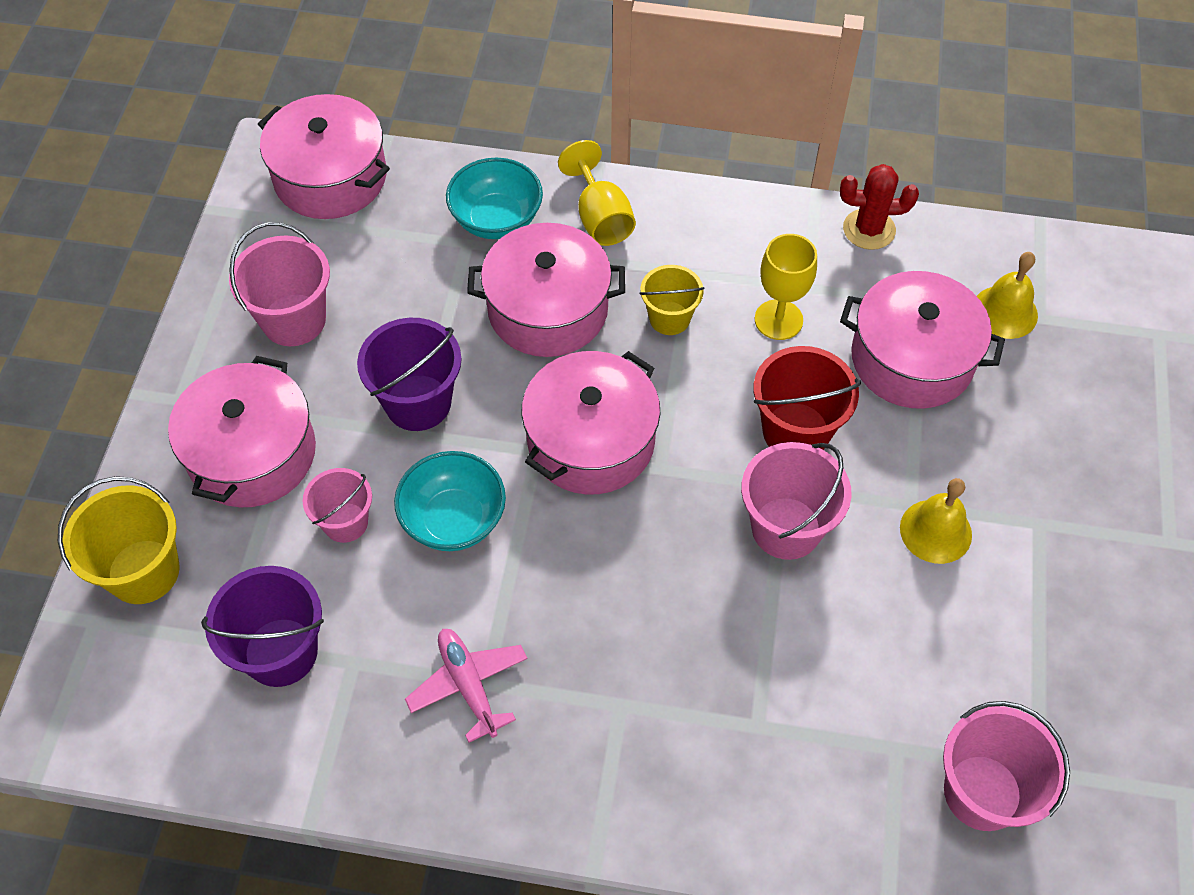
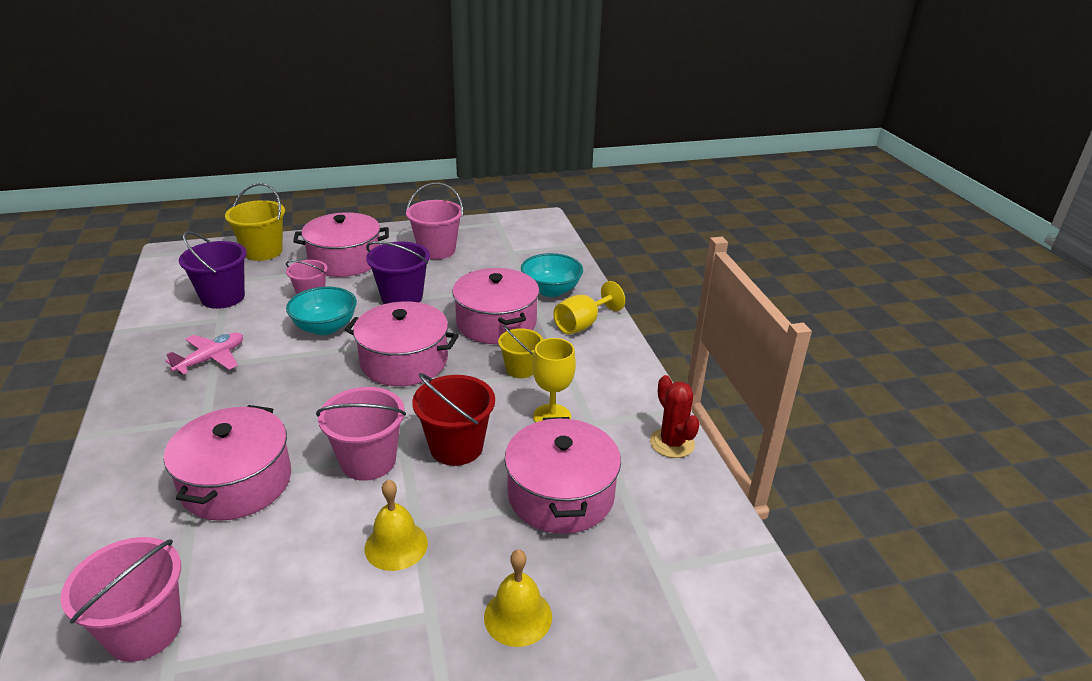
camera: 65 degrees right, 25 degrees down
(330, 177) = (539, 237): pink pot -> pink pot (236, 482)
(1004, 312) = (649, 543): yellow bell -> yellow bell (518, 616)

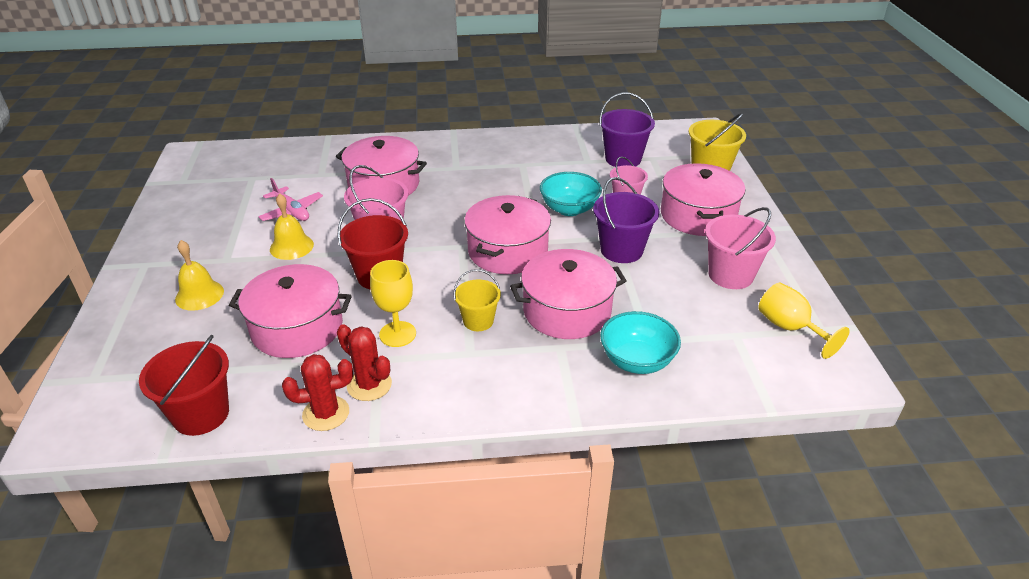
camera: 100 degrees right, 5 degrees up
(144, 630) = (281, 169): pink bucket -> none
(211, 359) = (530, 162): pink plane -> pink plane (291, 211)
(582, 324) = (556, 378): yellow goblet -> yellow goblet (789, 328)
(626, 423) = (369, 385): none -> red cactus
(712, 535) = (201, 414): none -> red bucket

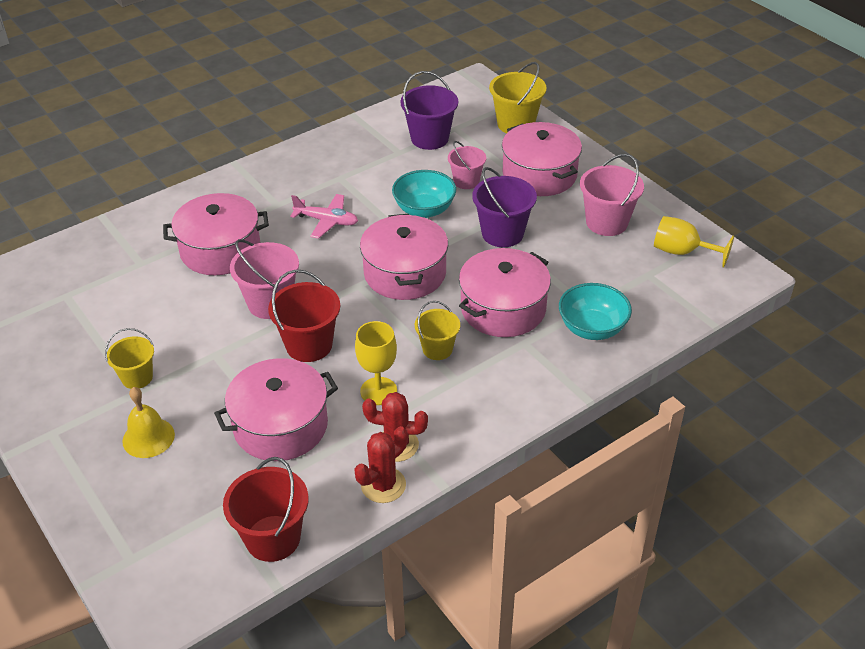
camera: 30 degrees left, 5 degrees up
(237, 250) = (137, 377): none -> yellow bucket
(291, 211) = (152, 315): pink plane -> pink plane (326, 221)
(291, 246) = (191, 351): yellow bell -> none

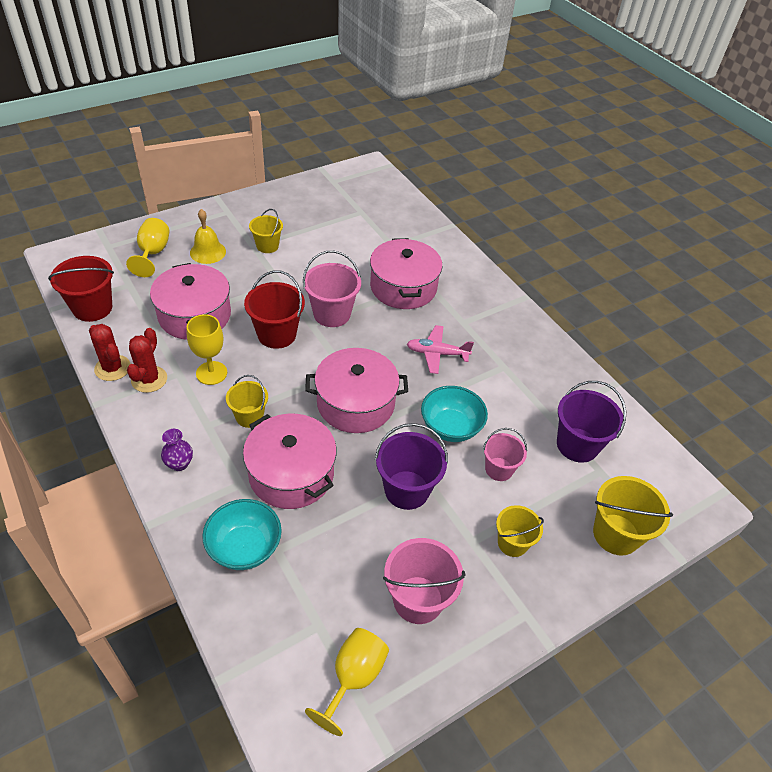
camera: 90 degrees right, 5 degrees up
(149, 499) = (153, 253): none -> yellow goblet
(326, 221) = (437, 353): pink plane -> pink plane turned 75 degrees clockwise
(511, 392) = (179, 464): none -> purple vase
(539, 175) = (512, 543): pink pot -> yellow bucket

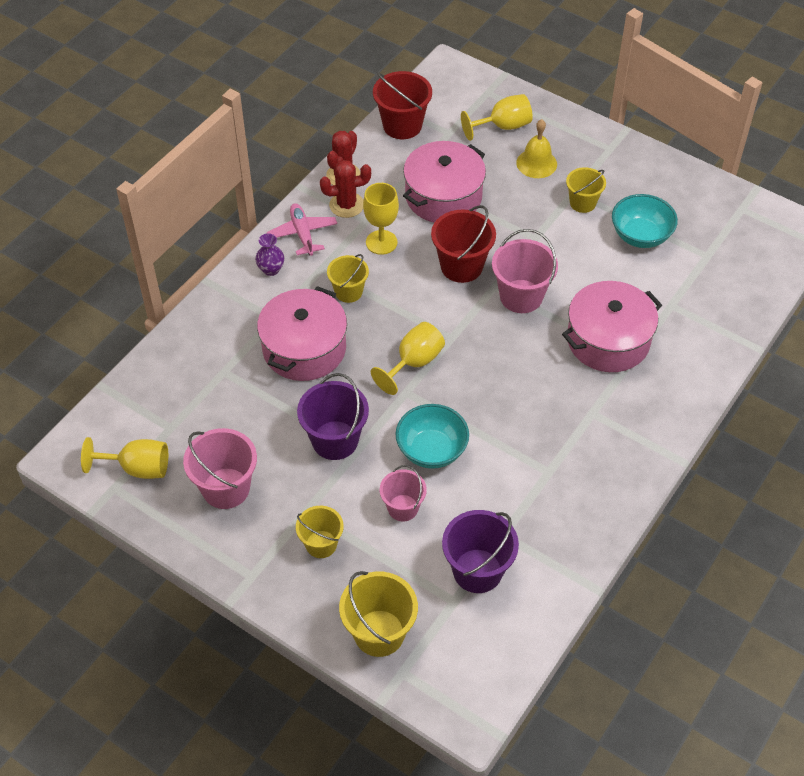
camera: 70 degrees right, 5 degrees up
(244, 547) = (215, 349): turquoise bowl -> turquoise bowl (640, 236)
(355, 403) = (414, 362): pink pot -> yellow goblet
(437, 353) = (526, 405): pink plane -> pink plane (302, 234)

